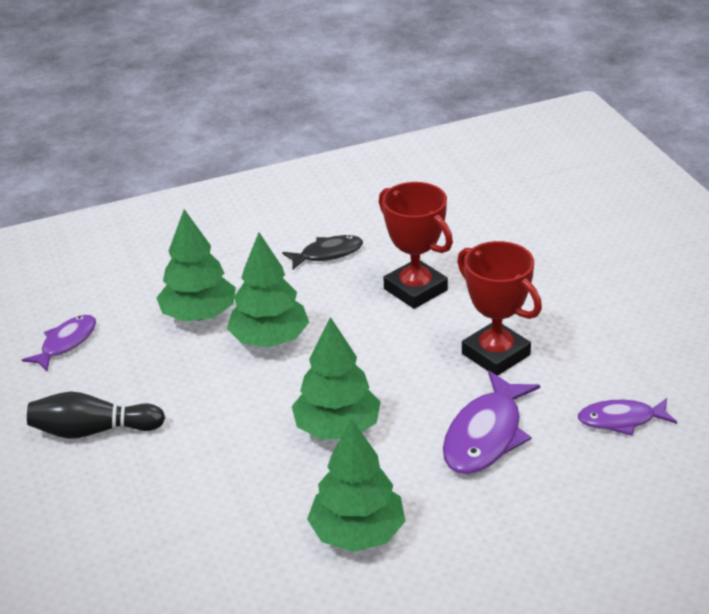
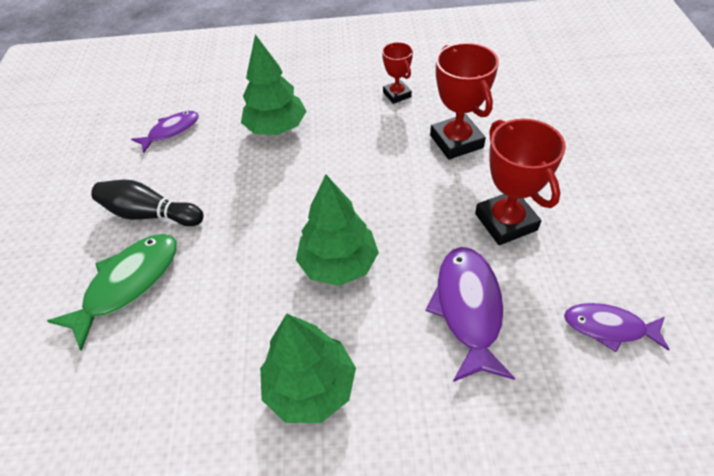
camera: 20 degrees right, 15 degrees up
(109, 499) = (128, 284): none -> green fish
(270, 339) = (320, 162): green tree -> none
(327, 254) = (397, 94): black fish -> red trophy
(486, 435) = (468, 308): purple fish -> purple fish turned 135 degrees clockwise

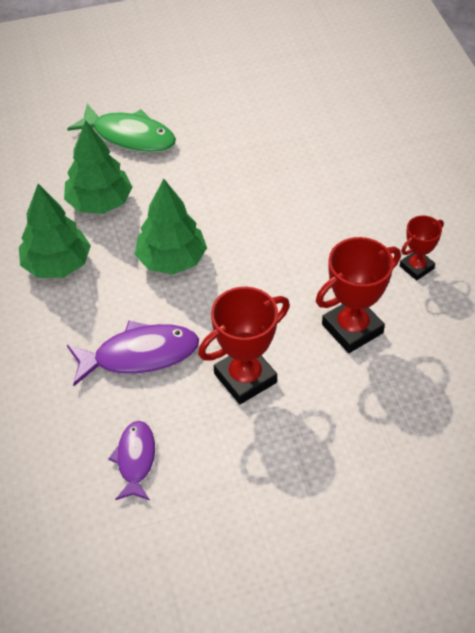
camera: 75 degrees right, 0 degrees up
(150, 214) = (201, 125): black bowling pin -> none
(171, 131) = (306, 106): purple fish -> none
(276, 128) = (332, 179): green tree -> green tree (99, 203)

